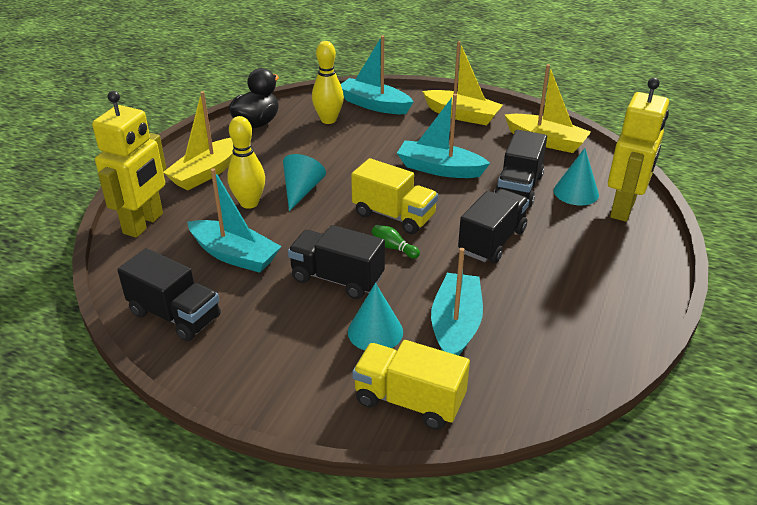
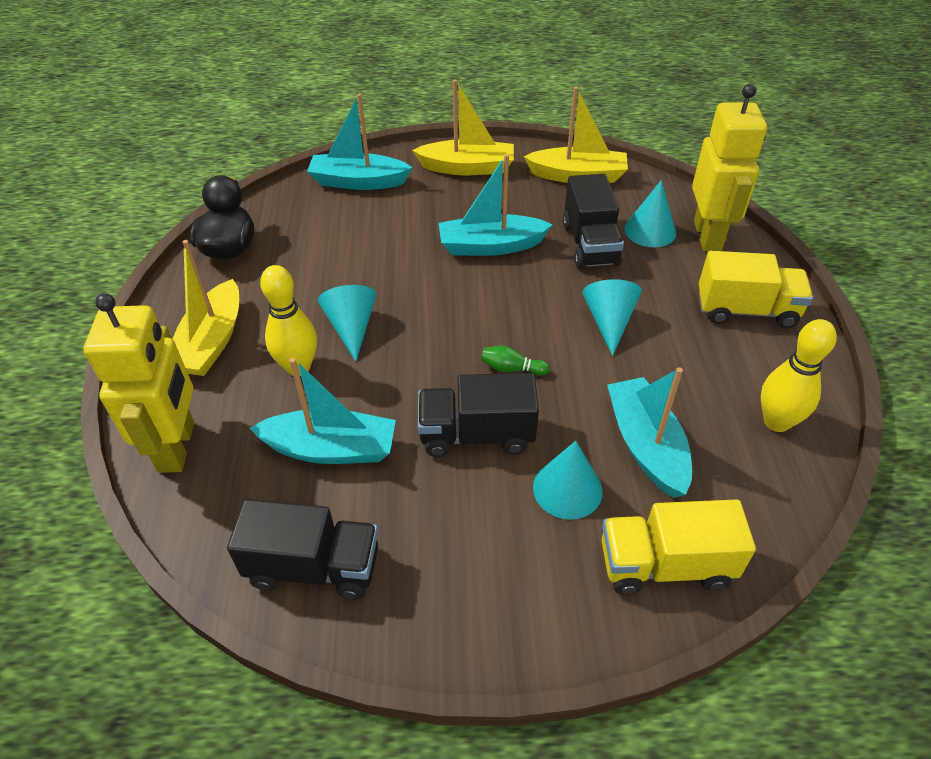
camera: 25 degrees left, 10 degrees up
(328, 120) = (317, 218): yellow bowling pin -> yellow bowling pin (776, 422)
(394, 215) = (482, 325): yellow truck -> yellow truck (746, 310)
(492, 241) = (609, 322): black truck -> turquoise cone

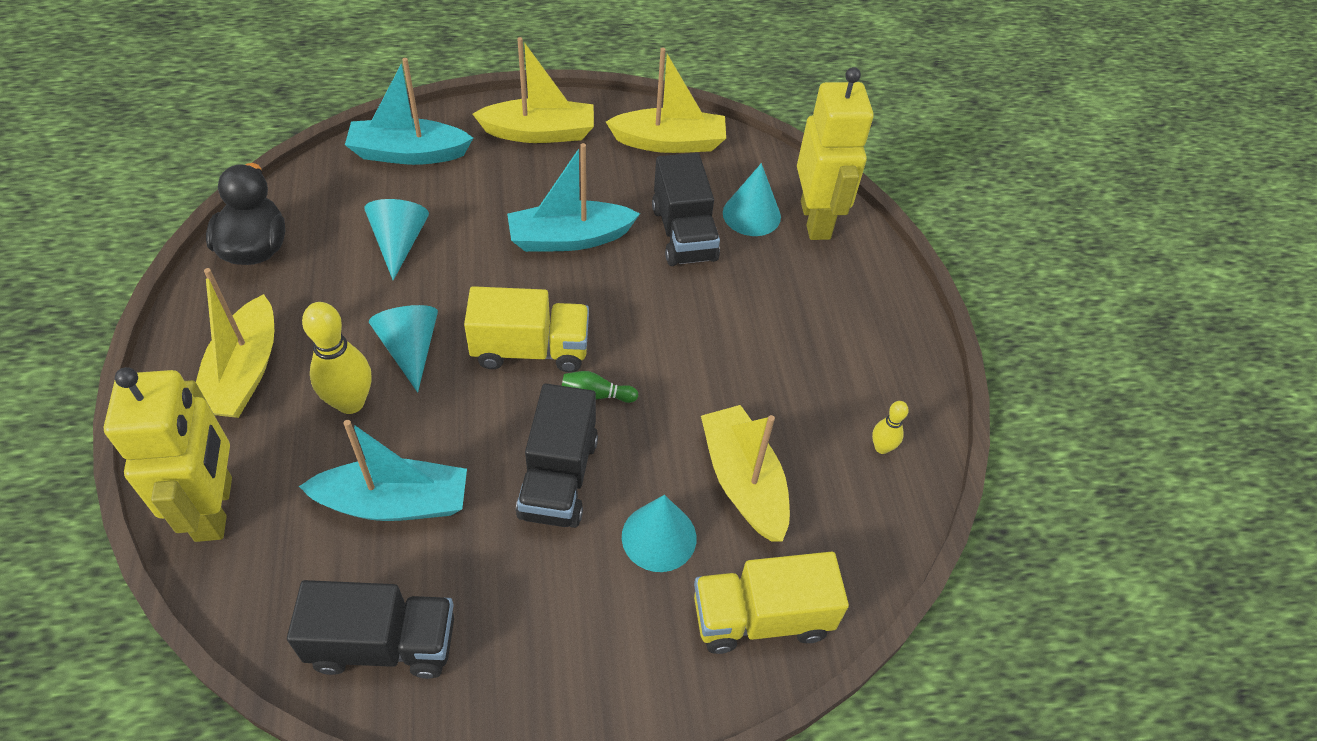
camera: 10 degrees left, 5 degrees up
(476, 434) = (558, 477): black truck -> black truck turned 75 degrees counterclockwise
(609, 322) = (704, 332): turquoise cone -> turquoise cone (399, 243)
(646, 445) = (743, 482): turquoise boat -> yellow boat
(746, 310) = (854, 314): yellow truck -> yellow truck (530, 349)
(776, 422) = (881, 447): yellow bowling pin -> yellow bowling pin, size x0.53

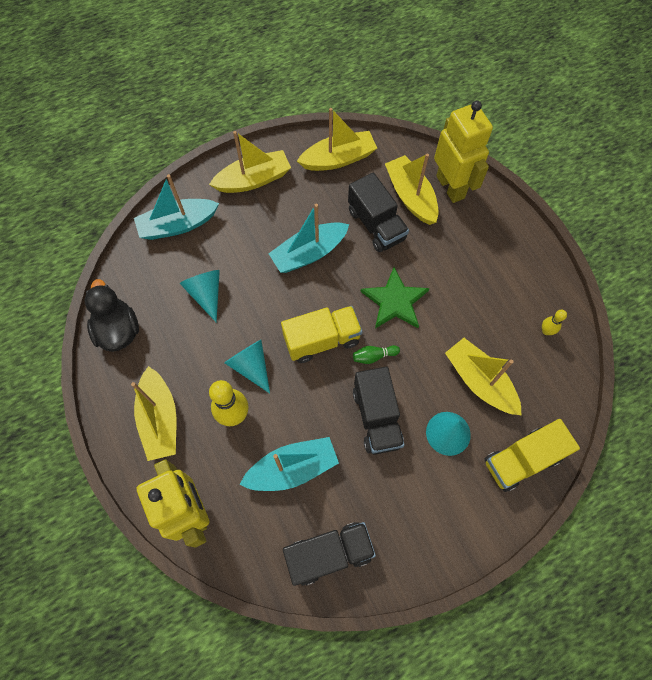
camera: 15 degrees left, 15 degrees up
(664, 335) = (395, 301): none -> green star
(751, 214) = (411, 196): turquoise cone -> yellow boat

